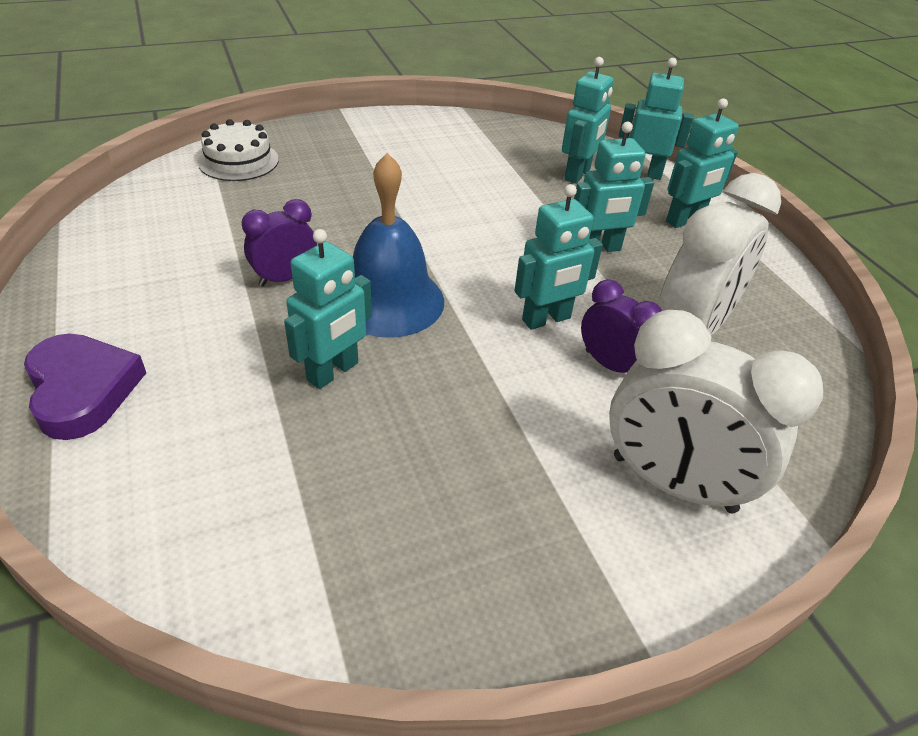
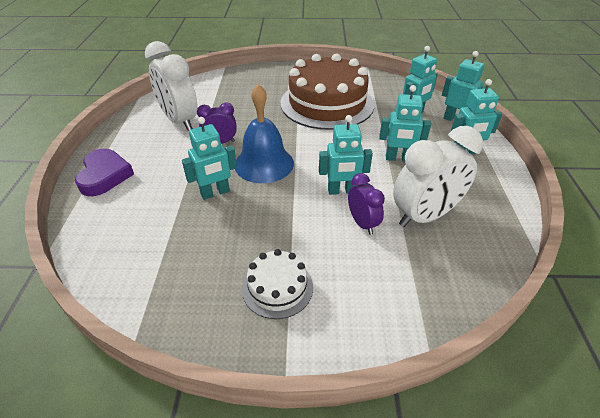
camera: 25 degrees right, 0 degrees up
(238, 161) = (233, 81): white cake -> white cake (277, 287)
(432, 177) = (327, 103): none -> brown cake
(673, 483) = (357, 296): white clock -> white clock (180, 121)

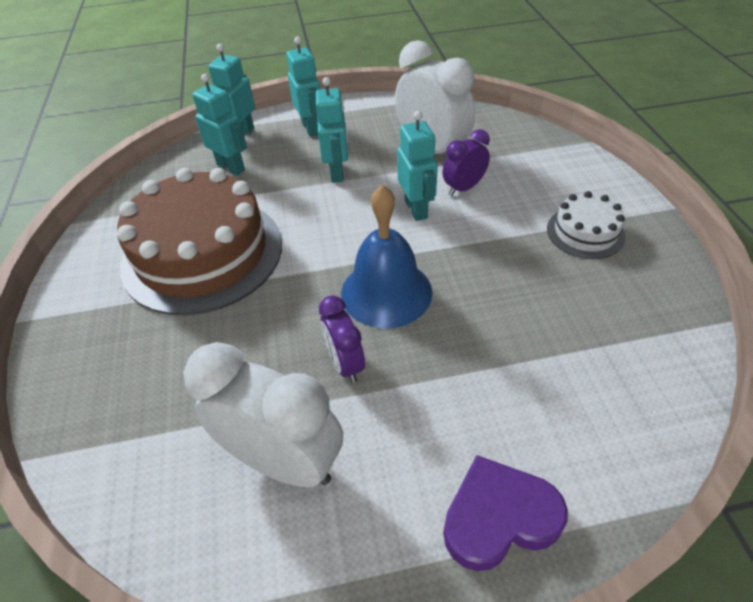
camera: 100 degrees left, 5 degrees up
(180, 121) = (283, 461): white clock -> white clock turned 105 degrees counterclockwise
(215, 193) = (471, 329): turquoise robot -> none

